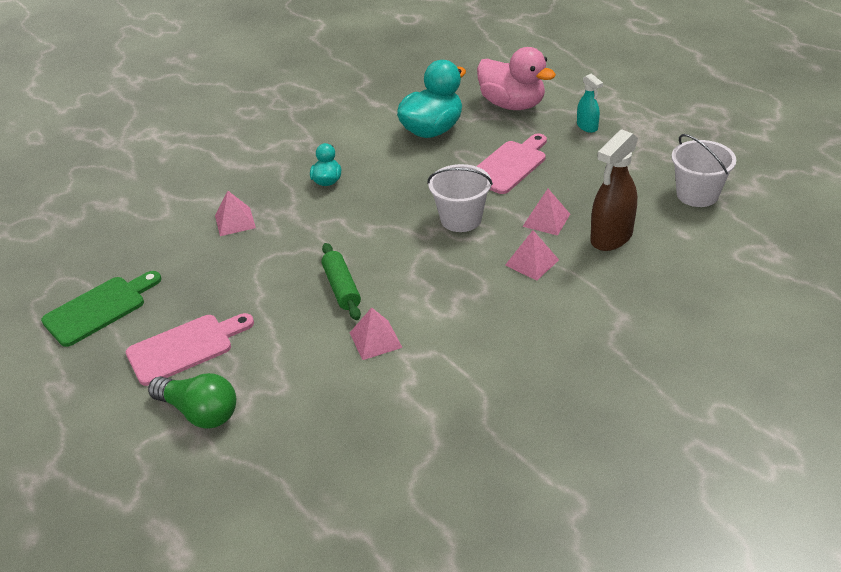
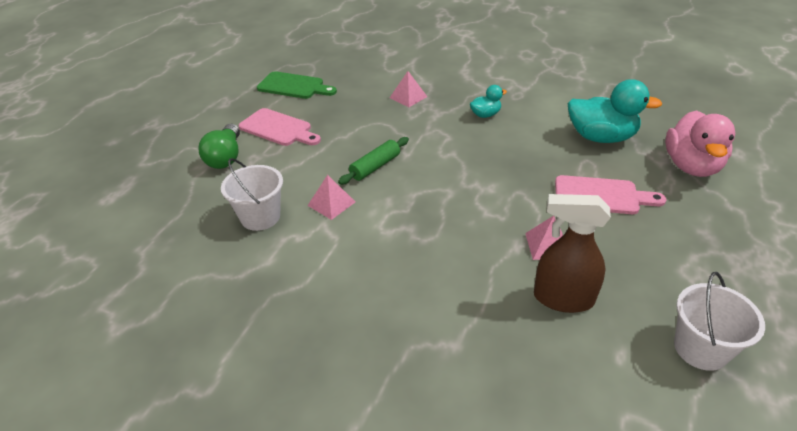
camera: 60 degrees right, 0 degrees up
(461, 219) = (502, 194): white bucket -> white bucket (260, 217)
(532, 262) = (482, 256): pink pyramid -> none
(587, 127) = (717, 224): turquoise spray bottle -> none

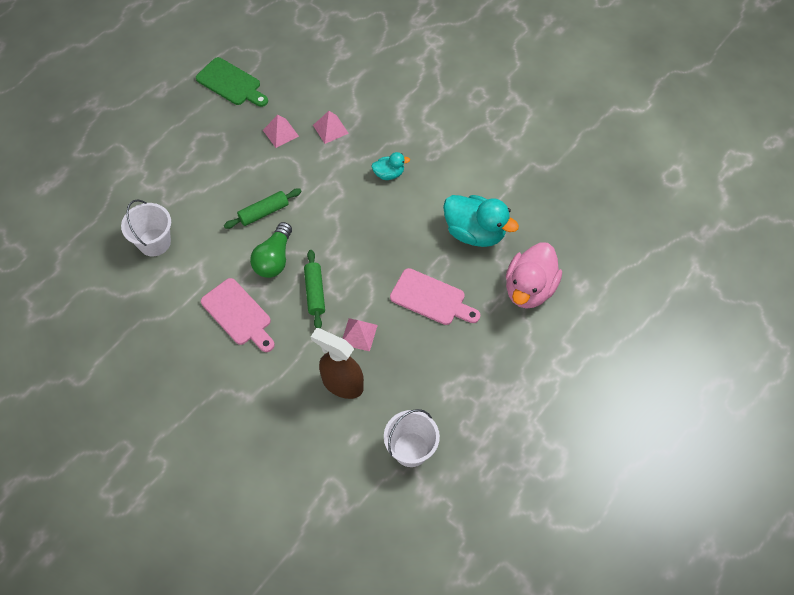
camera: 15 degrees right, 20 degrees up
(225, 157) = (145, 165): green light bulb -> green light bulb (274, 259)
(278, 128) = (199, 140): pink cutting board -> pink cutting board (238, 314)
(331, 203) = (213, 244): pink pyramid -> pink pyramid (280, 133)
(472, 219) = (315, 292): none -> green rolling pin

